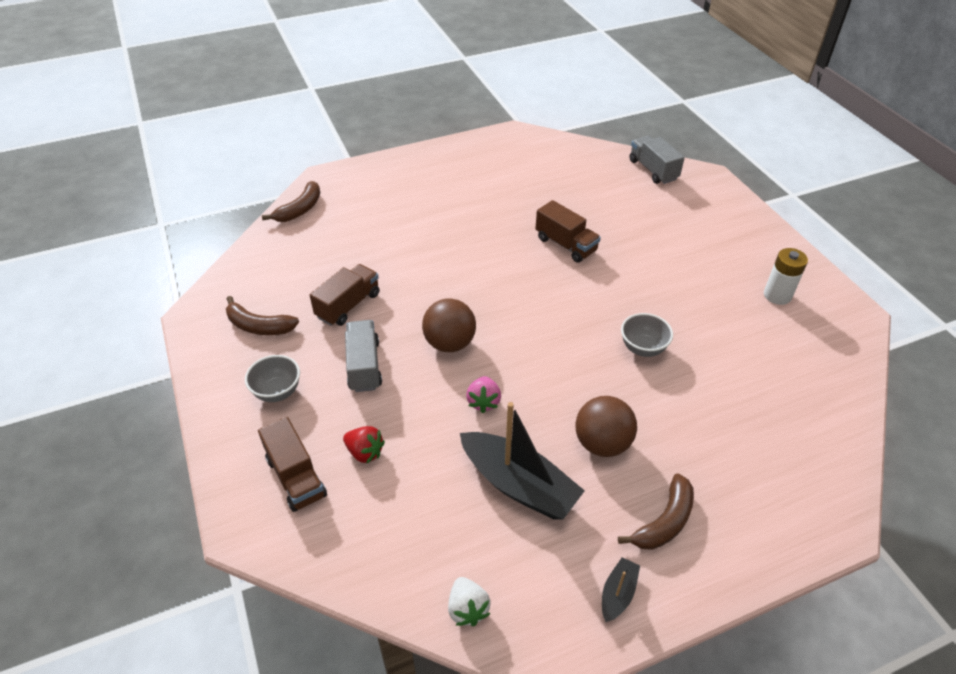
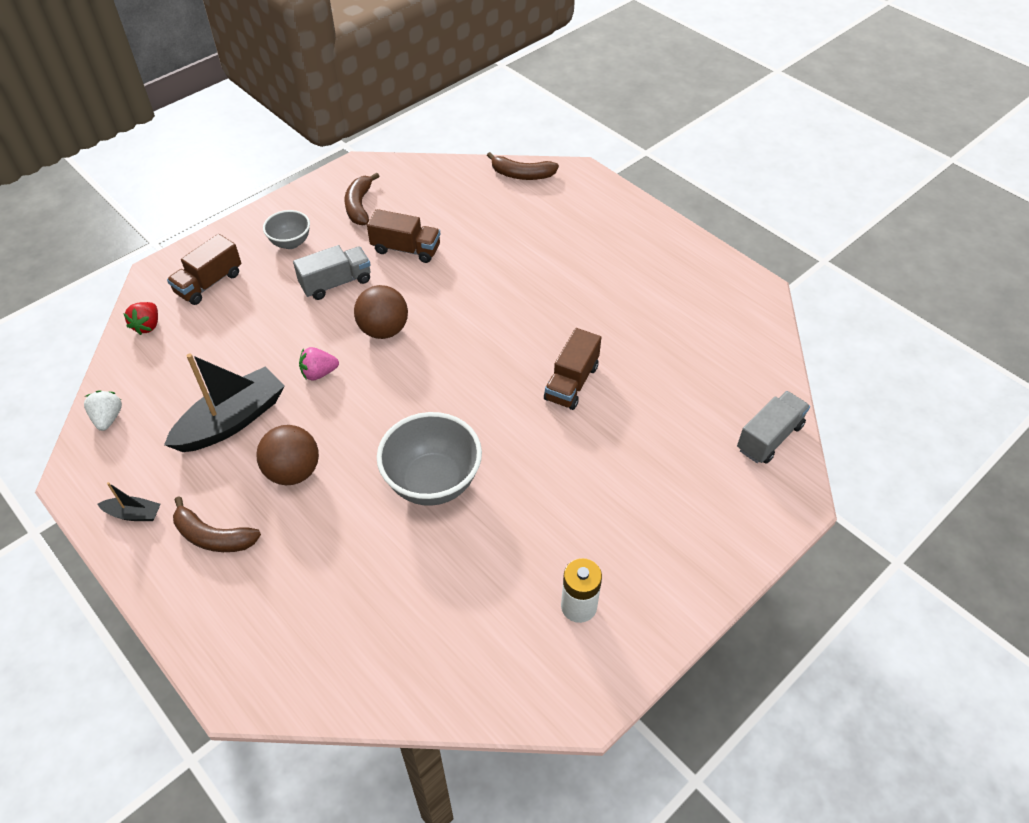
camera: 70 degrees right, 5 degrees up
(365, 452) = (242, 314): red strawberry -> red strawberry (147, 326)
(467, 609) = (108, 418): white strawberry -> white strawberry turned 120 degrees clockwise
(518, 485) = (232, 421): black boat -> black boat turned 150 degrees counterclockwise
(642, 348) = (433, 482): grey bowl -> grey bowl, size x1.77

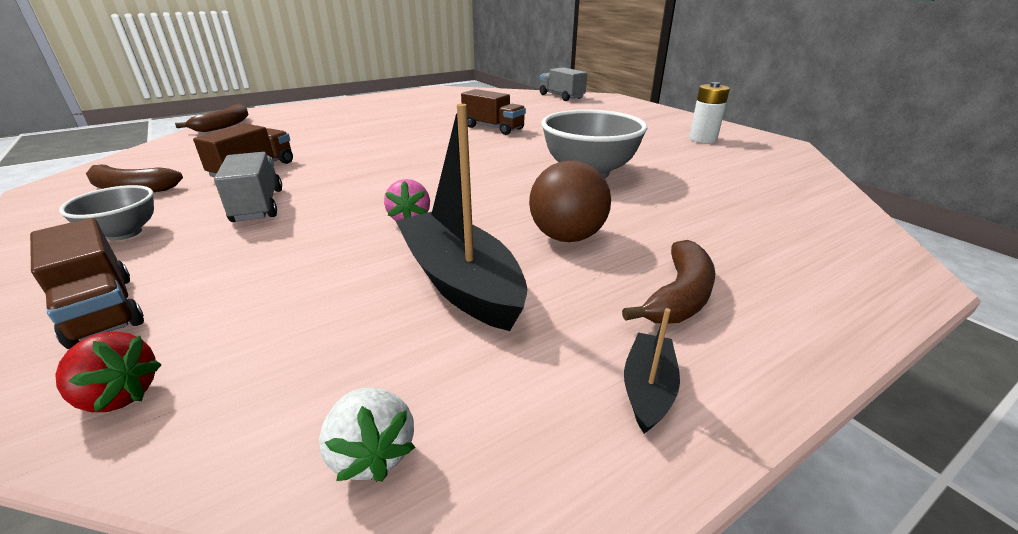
camera: 80 degrees left, 20 degrees down
(108, 418) = (372, 453): white strawberry -> white strawberry turned 120 degrees counterclockwise
(384, 330) = (370, 184): brown ball -> none

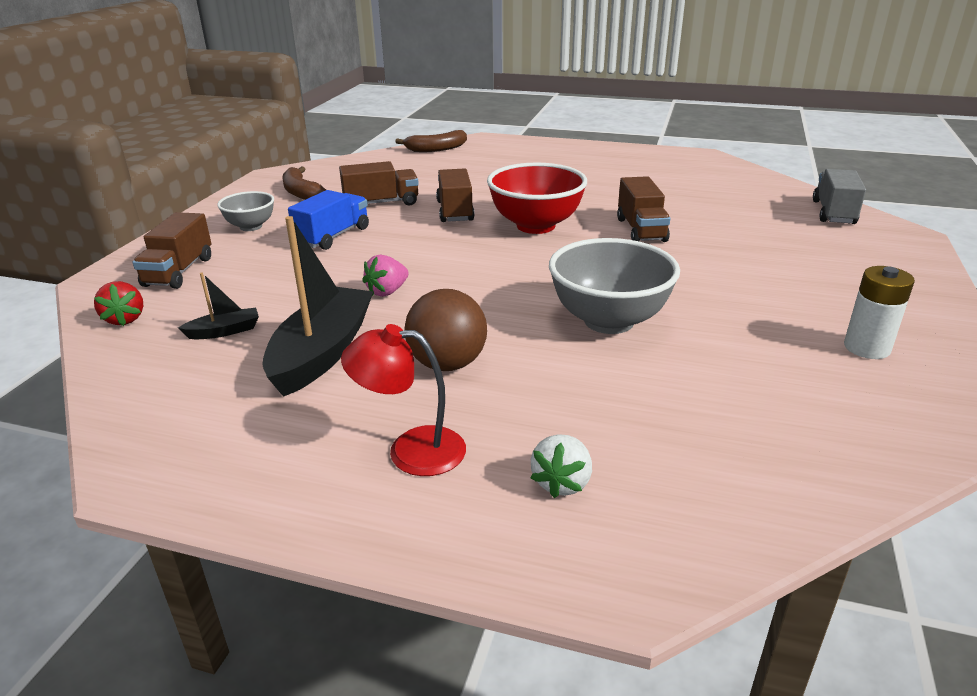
camera: 50 degrees right, 0 degrees up
(258, 205) = (333, 236): grey truck -> blue truck
(340, 155) = (455, 211): none -> brown truck
(372, 453) = (139, 404): white strawberry -> white strawberry (562, 482)
(424, 145) = (536, 226): none -> red bowl
(647, 389) = (269, 473): black boat -> black boat (224, 331)
(679, 296) = (411, 450): brown banana -> red lamp

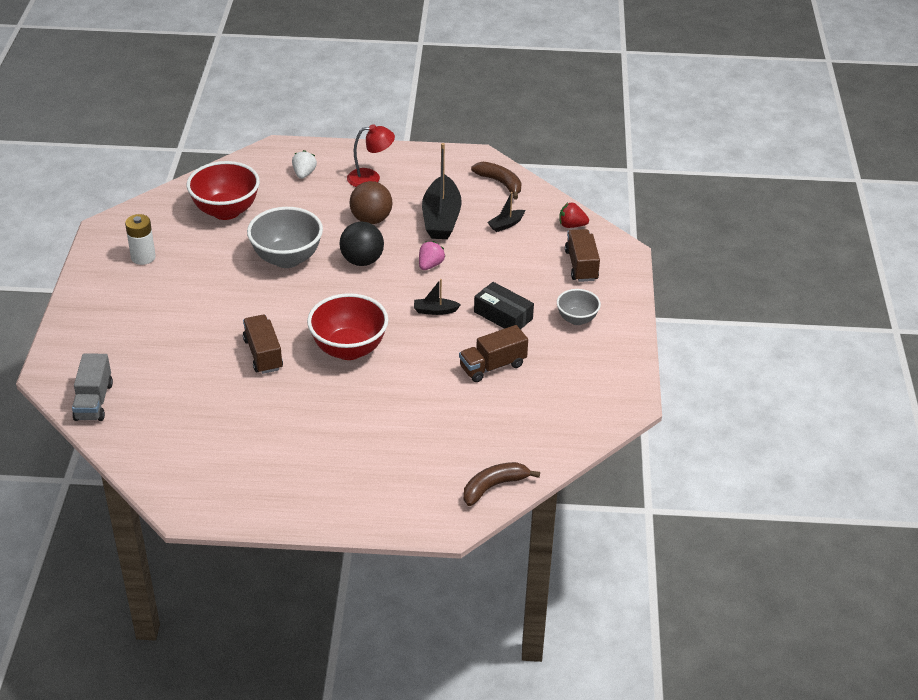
camera: 165 degrees right, 10 degrees up
(125, 319) = (571, 225): red strawberry -> red strawberry turned 45 degrees counterclockwise
(301, 192) = (576, 374): brown banana -> brown banana (500, 183)
(333, 236) = (503, 315): blue truck -> black box
(413, 247) = (435, 311): none -> black boat
(455, 211) = (422, 362): brown truck -> none
(487, 306) = (362, 261): none -> black ball
(735, 413) = (226, 211): none -> red bowl

